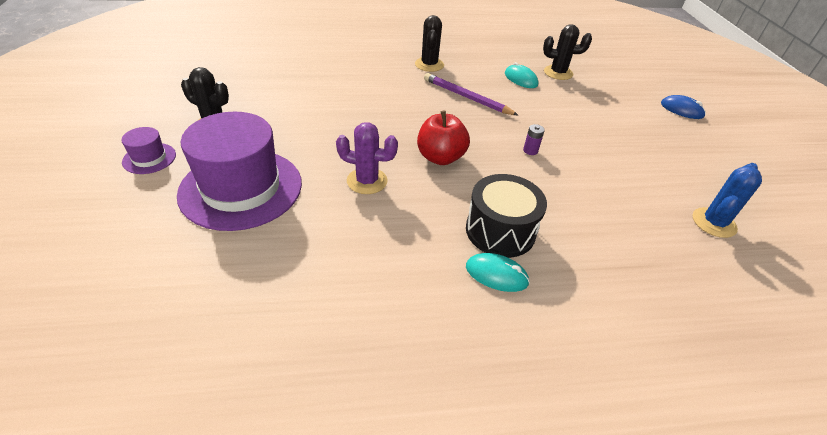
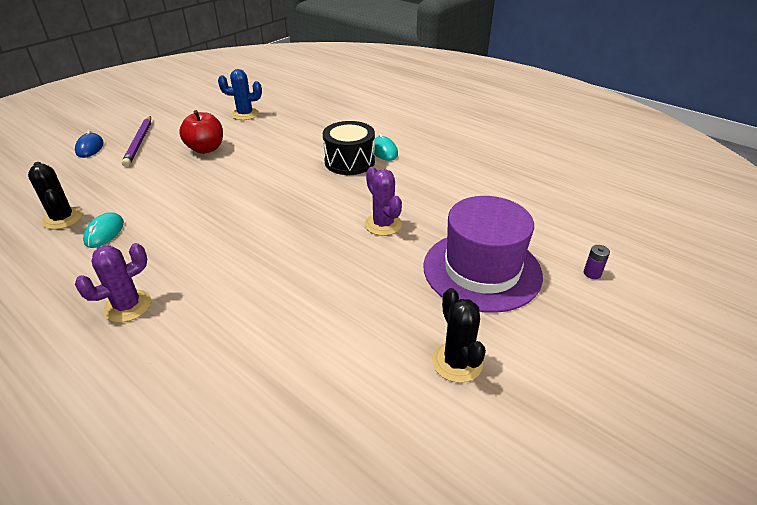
camera: 130 degrees left, 5 degrees down
(149, 158) = (551, 352): purple hat -> none
(429, 65) = (128, 306): black cactus -> purple cactus
(440, 157) = (308, 211): red apple -> red apple (206, 149)
(466, 97) = (187, 244): purple pencil -> purple pencil (139, 143)
(530, 150) = (243, 182): purple battery -> purple battery (592, 273)

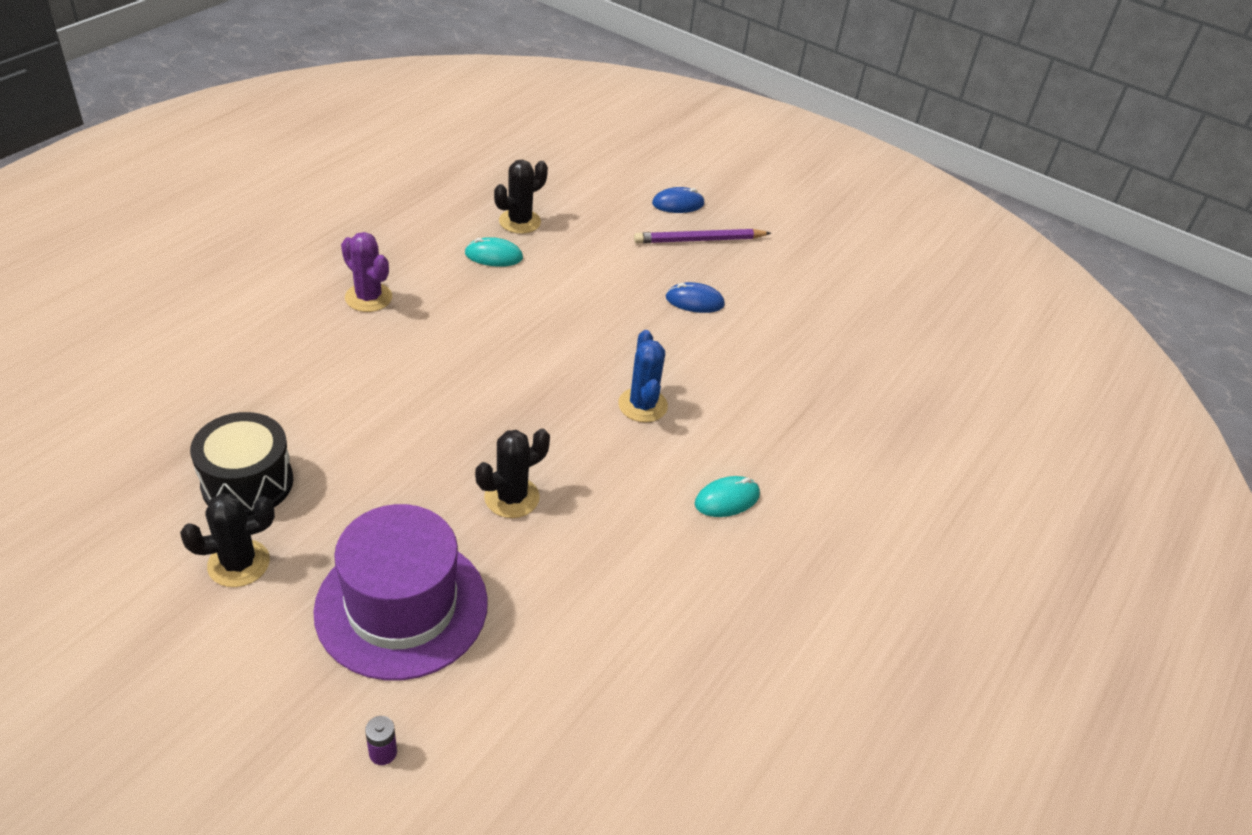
camera: 80 degrees right, 5 degrees up
(206, 149) = (694, 301): red apple -> blue mouse
(245, 114) = (814, 325): blue cactus -> blue cactus (642, 405)
(349, 162) = (683, 456): black drum -> black drum (247, 483)
(383, 224) = (511, 497): purple cactus -> black cactus

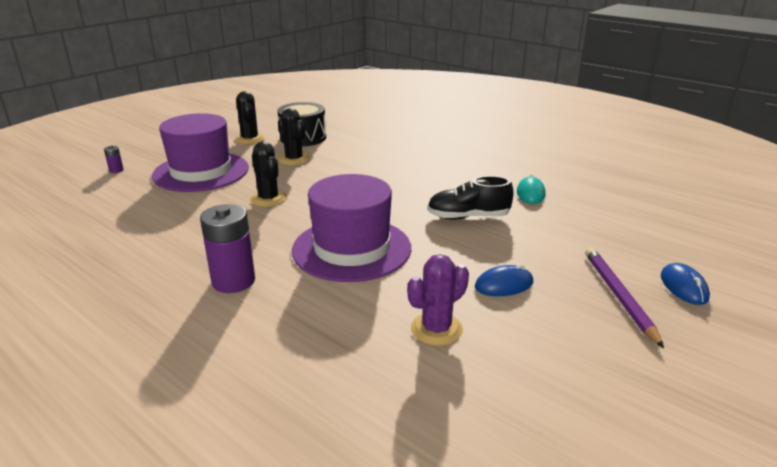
camera: 100 degrees right, 15 degrees down
(368, 297) = (463, 156): purple cactus -> purple cactus (436, 329)
(520, 221) = (586, 203): black cactus -> black cactus (294, 159)
(558, 310) = (468, 217): none -> black shoe
(642, 405) = (351, 249): blue cactus -> purple hat
(694, 301) = (504, 285): blue mouse -> blue mouse turned 60 degrees clockwise
(727, 499) = (233, 281): turquoise mouse -> purple battery

